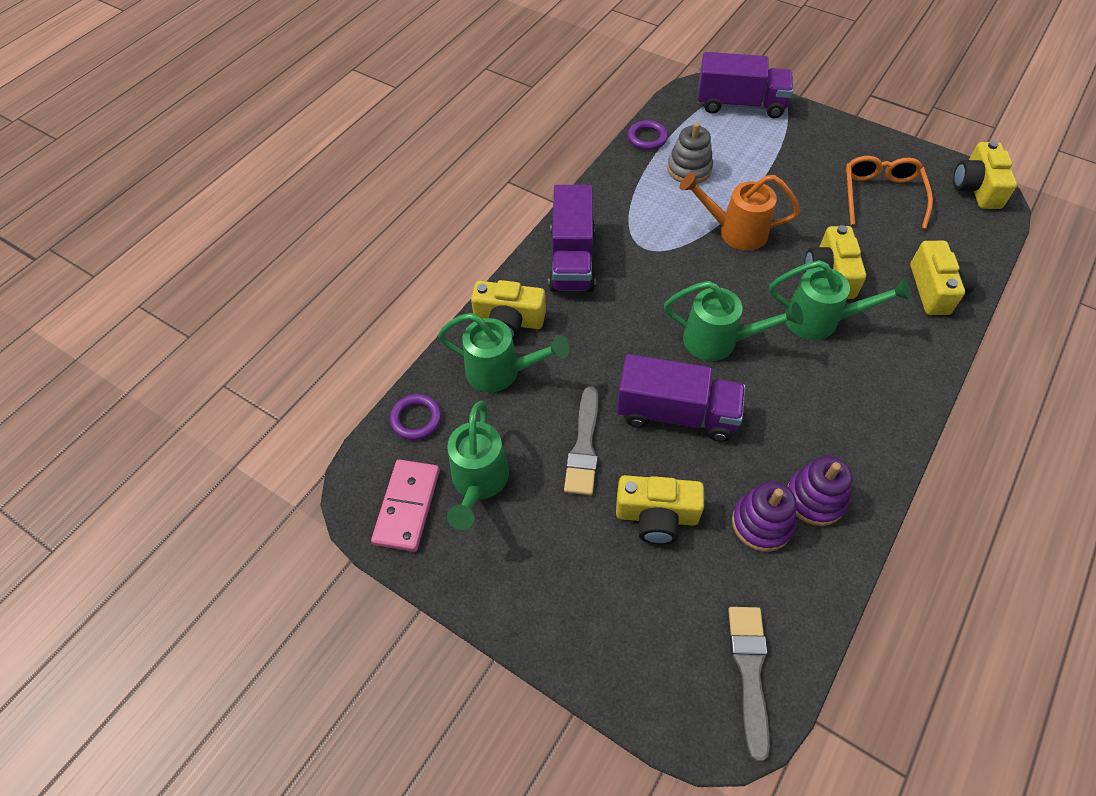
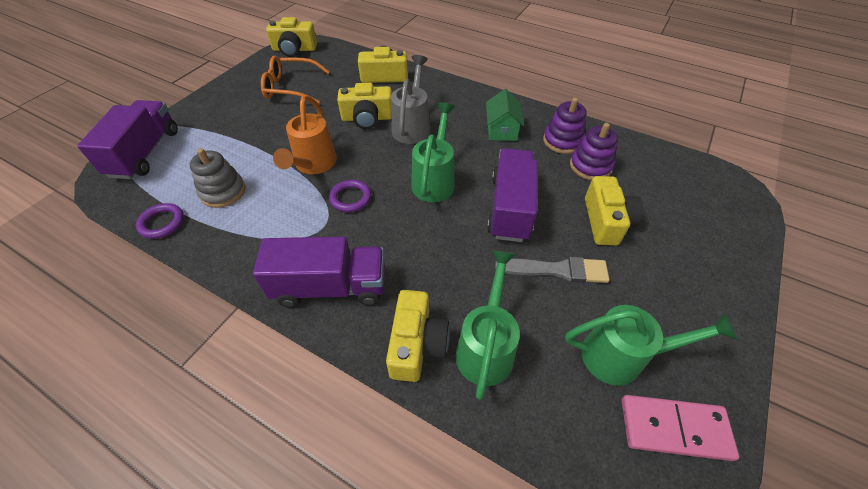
camera: 95 degrees left, 5 degrees down
(416, 419) = (564, 435): purple ring -> purple ring (350, 198)
(749, 671) = (696, 178): grey brush -> none
(820, 321) = (412, 126): green watering can -> grey watering can
(830, 423) = (501, 130): none -> green house

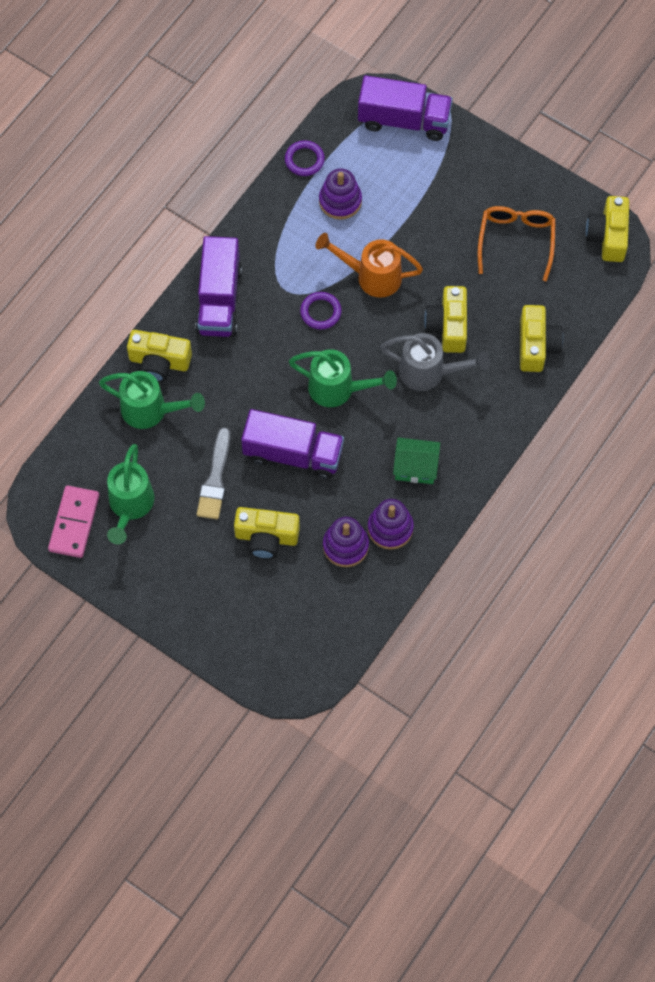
camera: 95 degrees right, 15 degrees up
(223, 192) = (340, 201): grey stacking toy -> purple stacking toy

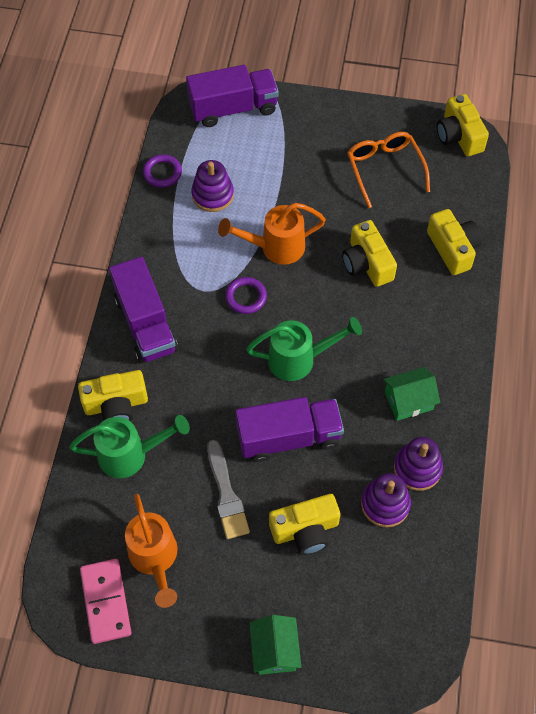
camera: 25 degrees left, 5 degrees down
(130, 506) = (155, 559): green watering can -> orange watering can
(191, 621) = (275, 650): none -> green house
(429, 373) = (373, 310): grey watering can -> none

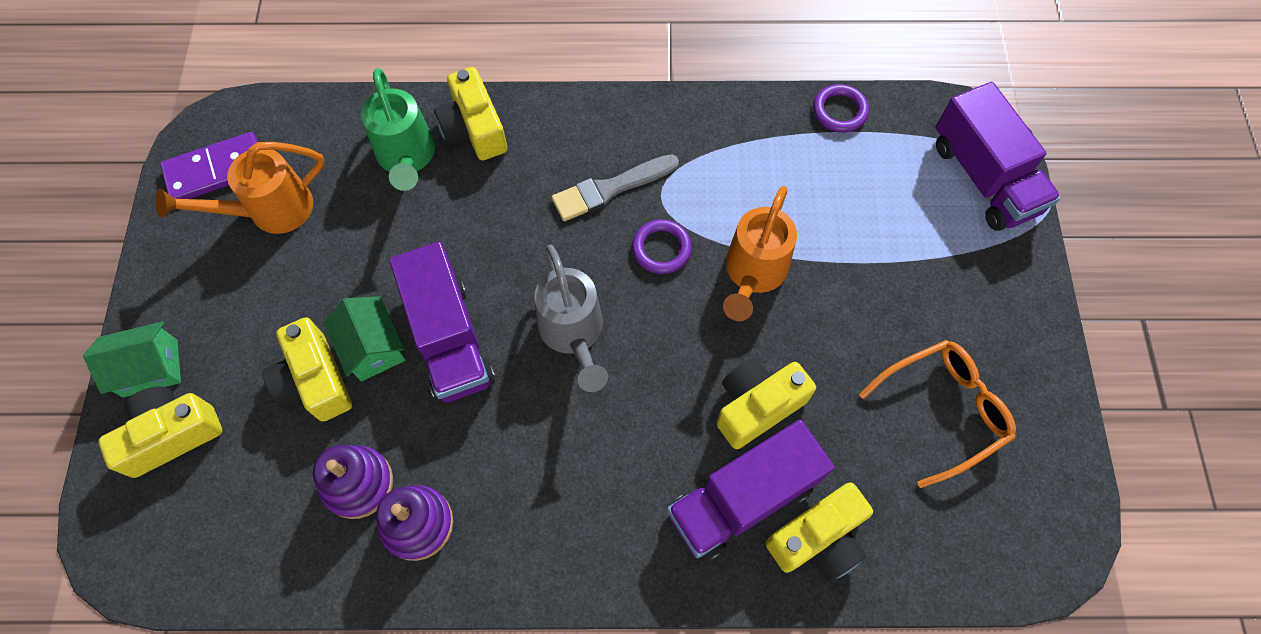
camera: 80 degrees right, 5 degrees up
(105, 602) = (216, 170): pink domino -> purple domino
(145, 324) = (595, 138): purple truck -> purple truck (742, 499)
(212, 195) = (821, 178): purple stacking toy -> none
(226, 494) = (360, 275): grey brush -> grey brush (610, 189)
(275, 247) = (753, 273): orange watering can -> orange watering can turned 135 degrees counterclockwise
(299, 359) = (573, 333): green watering can -> grey watering can
(408, 401) = (528, 498): green house -> green house (373, 347)
(459, 136) = (1055, 526): yellow camera -> yellow camera (172, 435)

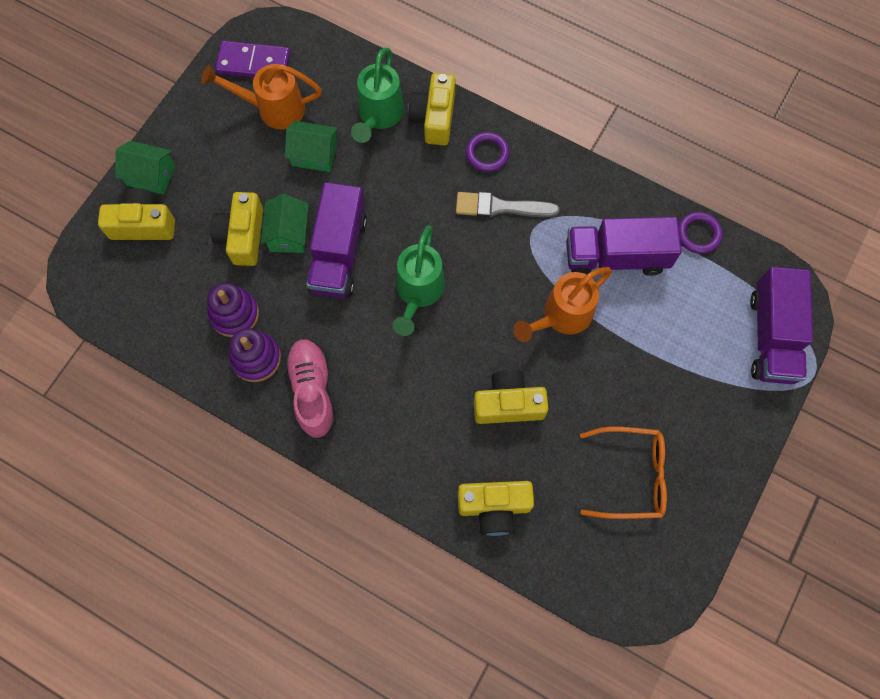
camera: 30 degrees right, 5 degrees up
(352, 238) = (314, 154): none -> green house
(514, 524) = (312, 391): none -> pink shoe
(573, 333) = (418, 292): grey watering can -> green watering can
(661, 249) = (510, 267): purple ring -> purple ring (487, 154)
(742, 499) = (461, 456): purple truck -> purple truck (616, 257)

